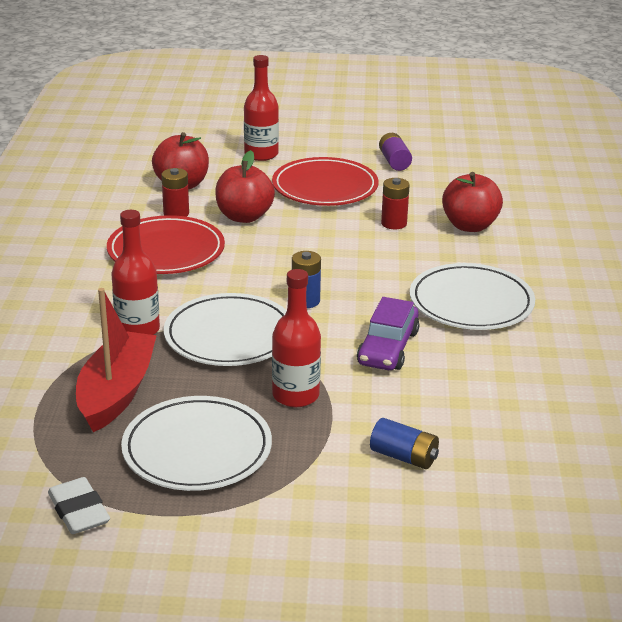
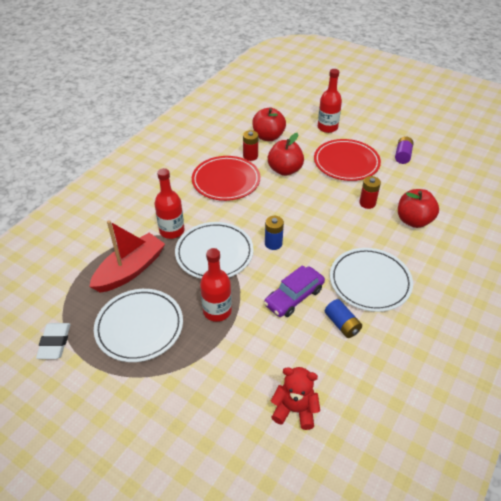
camera: 30 degrees right, 15 degrees up
(404, 457) = (242, 384): blue battery -> blue battery (342, 324)
(495, 457) = (295, 410): none -> red teddy bear

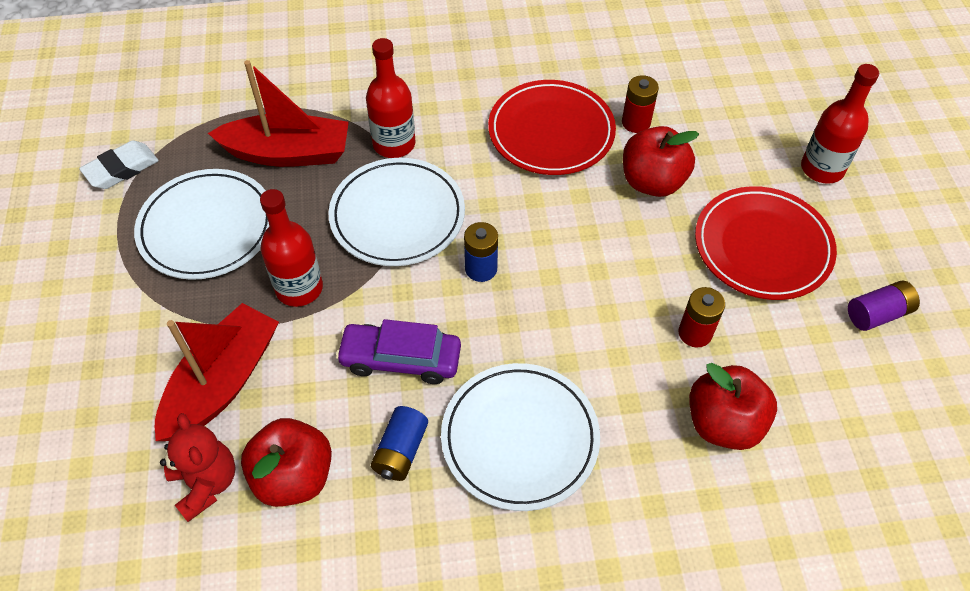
camera: 50 degrees right, 10 degrees up
(242, 371) = (222, 383): none -> red boat
(268, 137) = (706, 113): red apple -> red apple (294, 477)

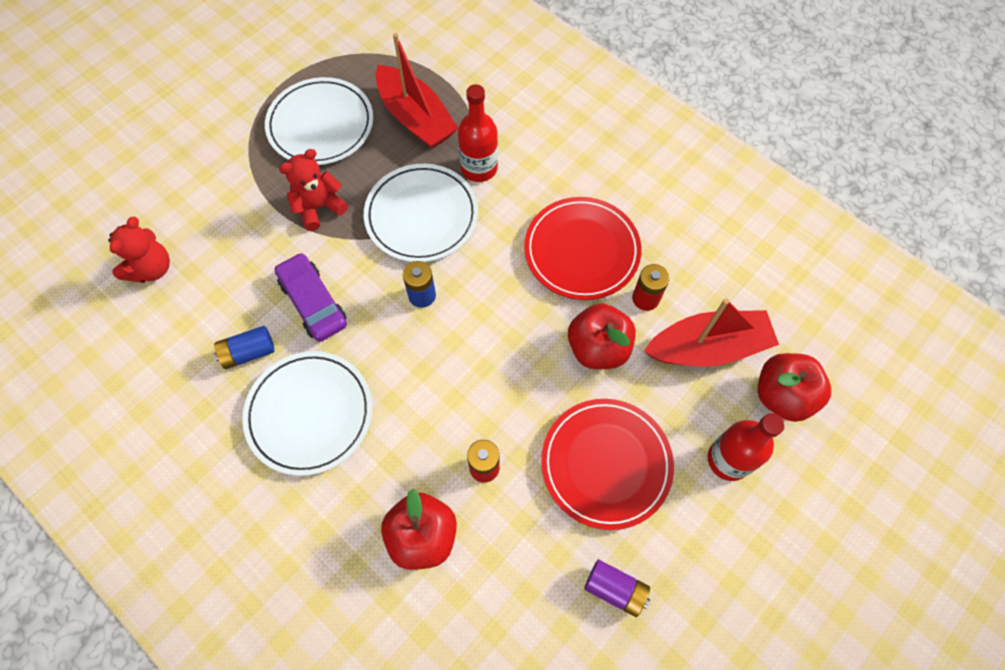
camera: 50 degrees right, 10 degrees up
(121, 169) = (324, 48): white eraser -> none
(222, 383) = (221, 223): red boat -> red boat (707, 347)
(294, 477) = (188, 309): red apple -> red apple (782, 395)
(299, 288) = (319, 207): red bottle -> red teddy bear

